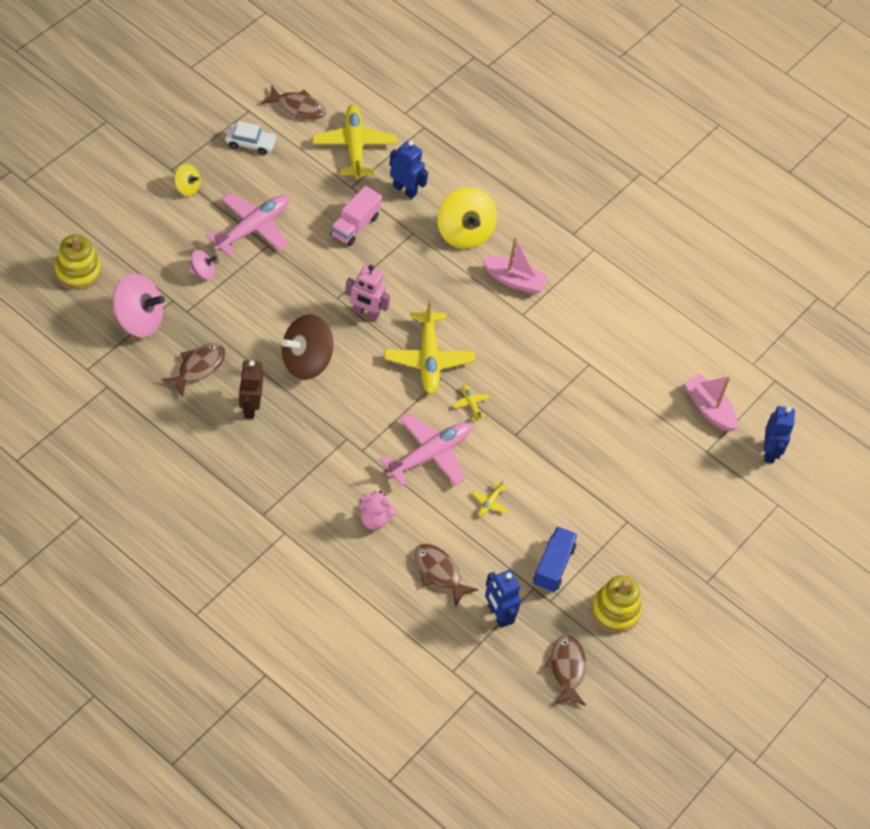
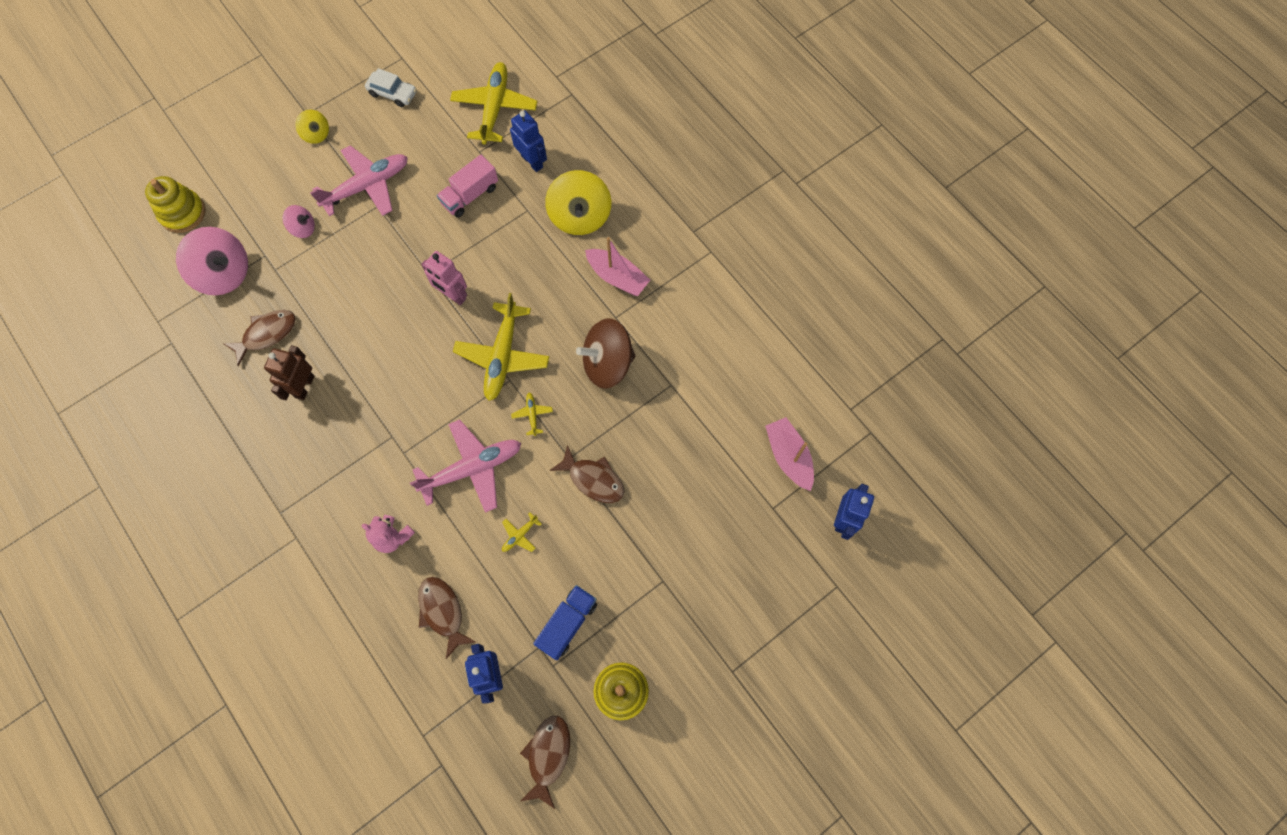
camera: 20 degrees right, 15 degrees up
(297, 107) = (451, 60): brown fish -> brown fish (593, 479)
(306, 361) = (376, 342): brown spinning top -> brown spinning top (607, 363)

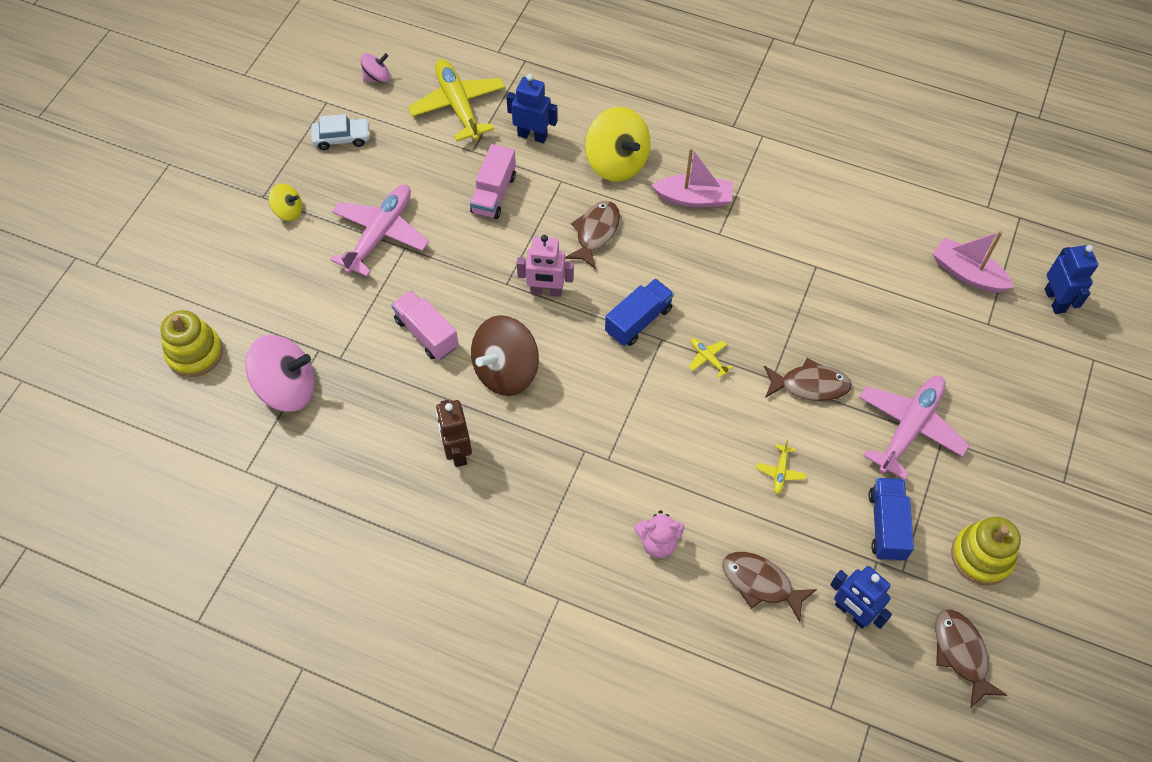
camera: 30 degrees left, 10 degrees down
(266, 334) = (378, 423): brown fish -> brown fish (595, 233)
(303, 228) = (341, 304): pink spinning top -> pink spinning top (377, 77)
(345, 283) = (426, 333): none -> pink truck
(472, 468) = (687, 437): pink plane -> pink plane (909, 428)
(503, 356) = (638, 321): yellow plane -> blue truck
(607, 363) = (743, 277): brown spinning top -> brown spinning top (506, 371)

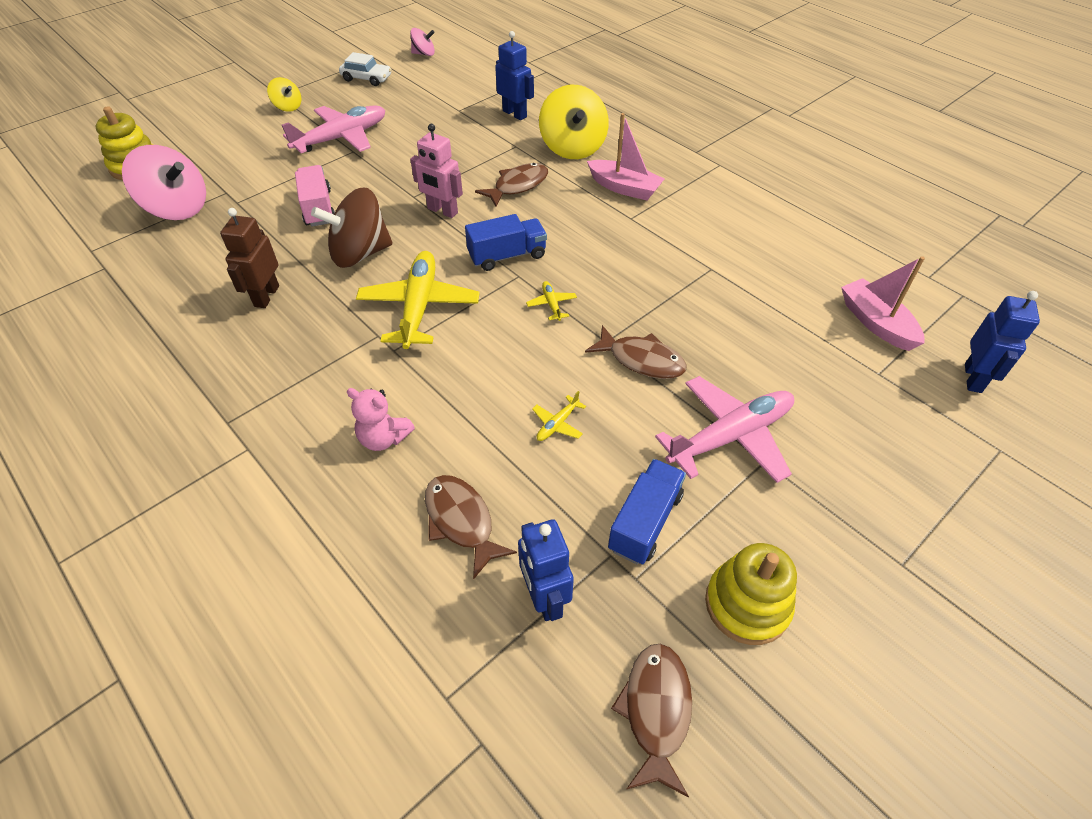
camera: 25 degrees right, 10 degrees down
(458, 106) = (470, 83): yellow plane -> yellow plane (419, 307)
(494, 194) = (453, 139): pink truck -> none

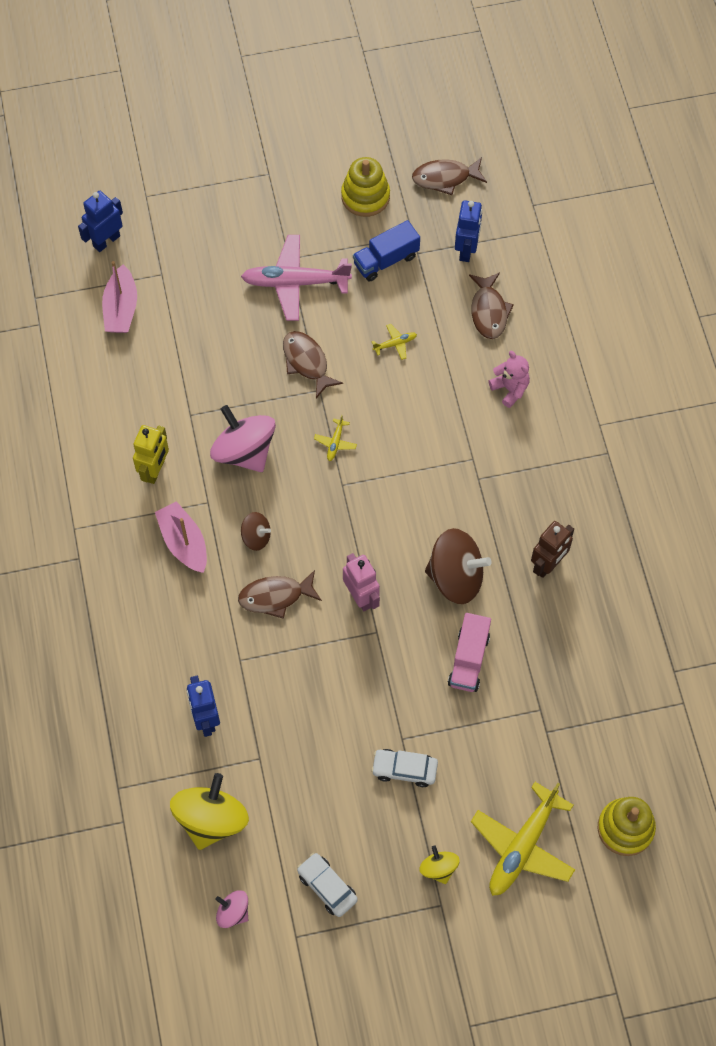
camera: 150 degrees left, 15 degrees up
(177, 208) = (596, 728): pink spinning top -> pink spinning top (244, 451)
(341, 138) = (404, 769): pink plane -> white car
(419, 307) = (435, 491): yellow plane -> yellow plane (523, 846)
(507, 256) = (338, 511): blue truck -> none
(567, 213) = (256, 537): none -> brown spinning top
(573, 147) = (187, 627): yellow spinning top -> yellow spinning top (211, 819)
(656, 711) = (445, 178): brown fish -> brown fish turned 45 degrees clockwise
(698, 220) = (155, 470): none -> yellow robot

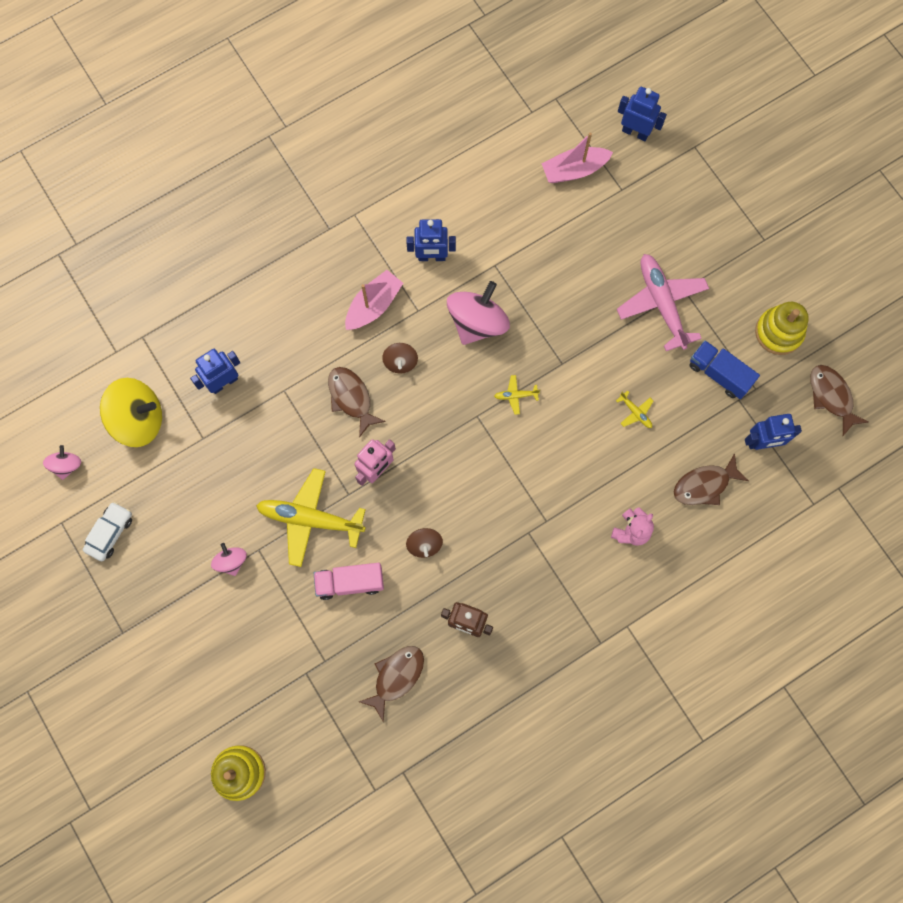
camera: 70 degrees right, 10 degrees up
(155, 470) = (431, 257): yellow robot -> blue robot
(307, 362) = (585, 343): brown fish -> brown fish (396, 677)
(404, 769) = (231, 561): white car -> pink spinning top
(438, 868) = (153, 620): yellow spinning top -> none
(455, 577) = (424, 545): brown spinning top -> brown spinning top, size x0.51
(523, 846) = (195, 686): yellow plane -> yellow plane (311, 519)

